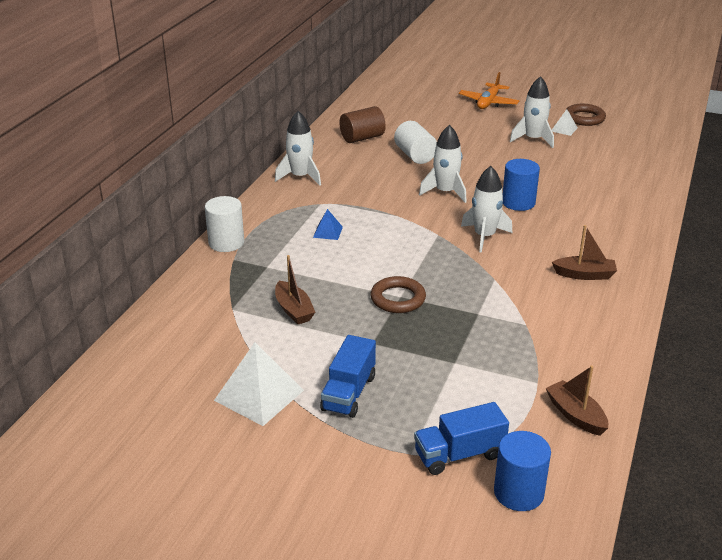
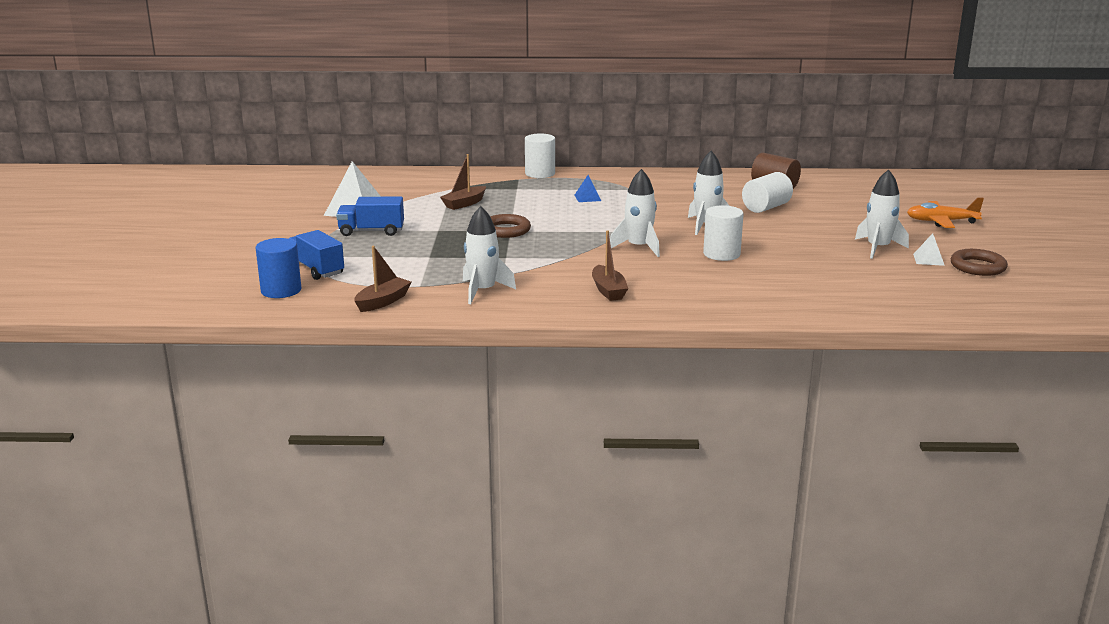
camera: 70 degrees right, 10 degrees down
(300, 177) = (670, 178): white rocket -> white rocket (483, 291)
(518, 202) = (721, 254): blue cylinder -> white cylinder

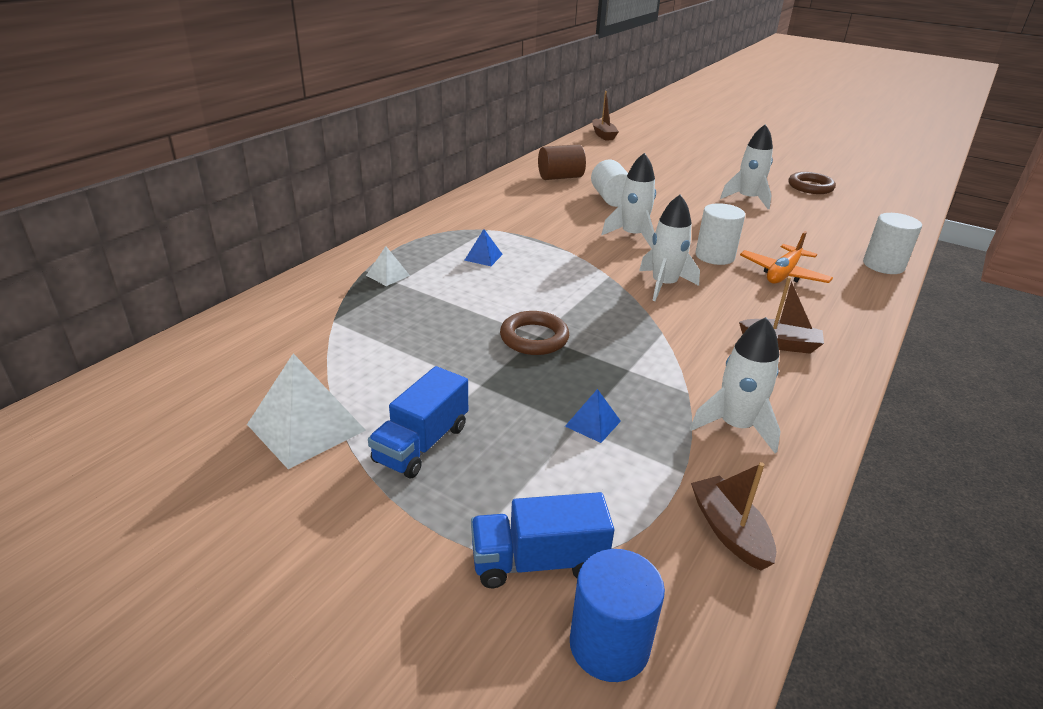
camera: 60 degrees left, 10 degrees up
(437, 259) = (592, 423): none -> blue pyramid
(464, 204) = (403, 332): brown boat -> brown boat (603, 135)
(540, 173) = (366, 253): white cylinder -> white cylinder (883, 265)
(928, 259) = (785, 194): white pyramid -> white pyramid (388, 275)
(941, 222) = (706, 162): orange plane -> orange plane (783, 274)

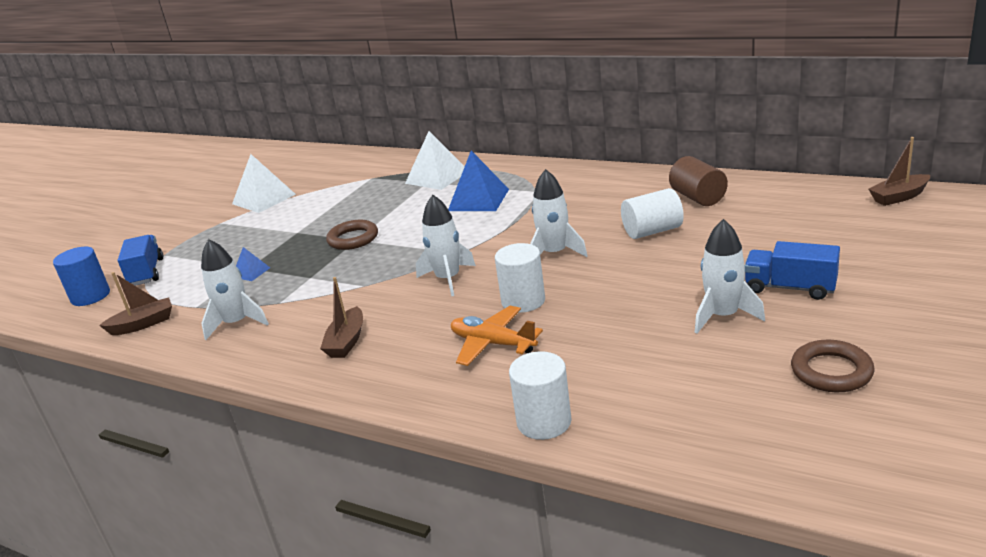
camera: 90 degrees right, 5 degrees down
(388, 275) = (437, 177): white pyramid -> white pyramid, size x1.99
(421, 444) = (243, 228): blue truck -> blue truck (790, 288)
(483, 257) = (478, 200): blue pyramid -> blue pyramid, size x1.99

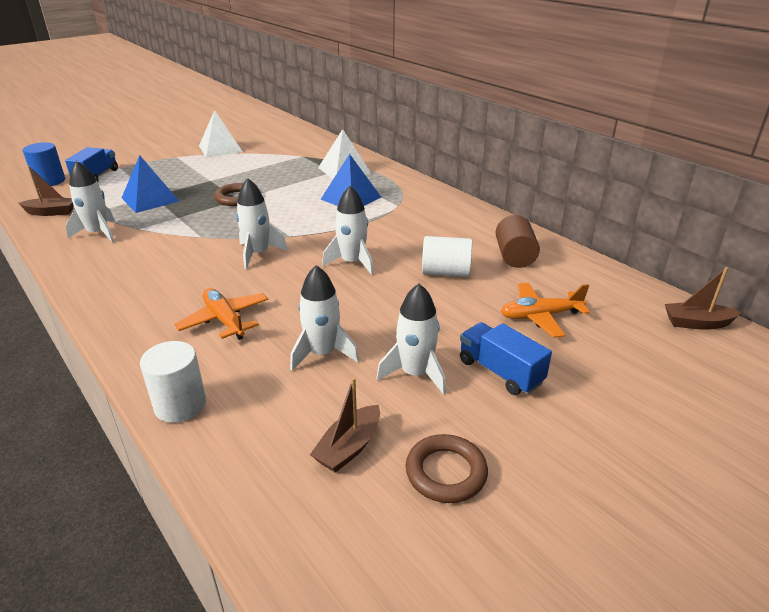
camera: 20 degrees right, 5 degrees up
(251, 272) = (150, 199): blue pyramid -> blue pyramid, size x1.99
(346, 341) = (140, 276): brown boat -> brown boat (349, 447)
(523, 301) = (285, 293): white cylinder -> none
(623, 333) = (322, 353): none -> white rocket
(774, 236) = (540, 316): none -> orange plane

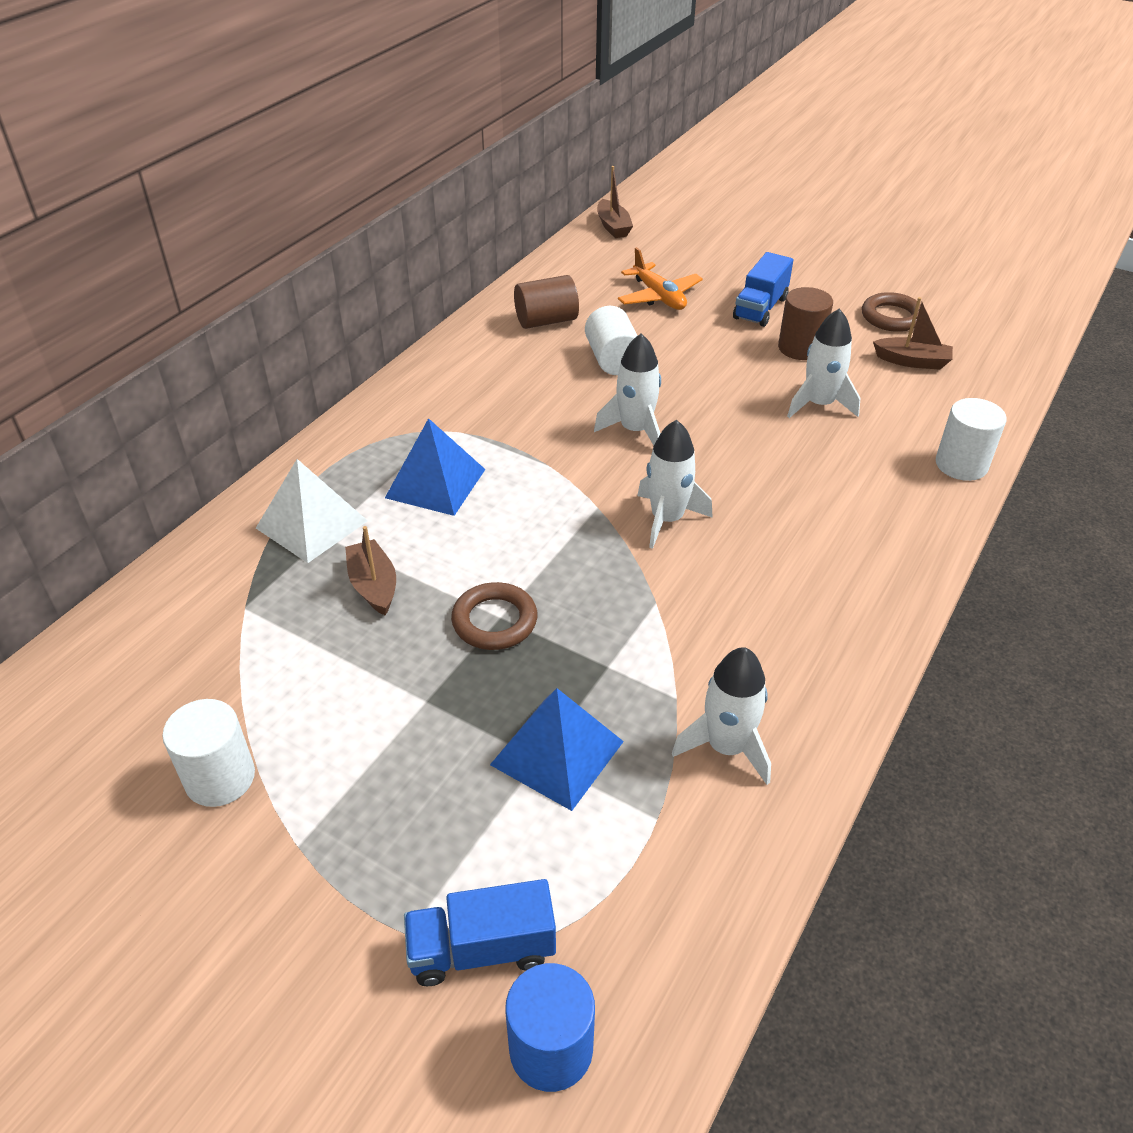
camera: 110 degrees left, 10 degrees up
(51, 212) = (698, 897): brown boat -> brown boat (373, 586)
(220, 148) = (220, 778): white pyramid -> white cylinder
(225, 320) = (825, 489): orange plane -> none
(415, 373) = (800, 348): white rocket -> brown cylinder

